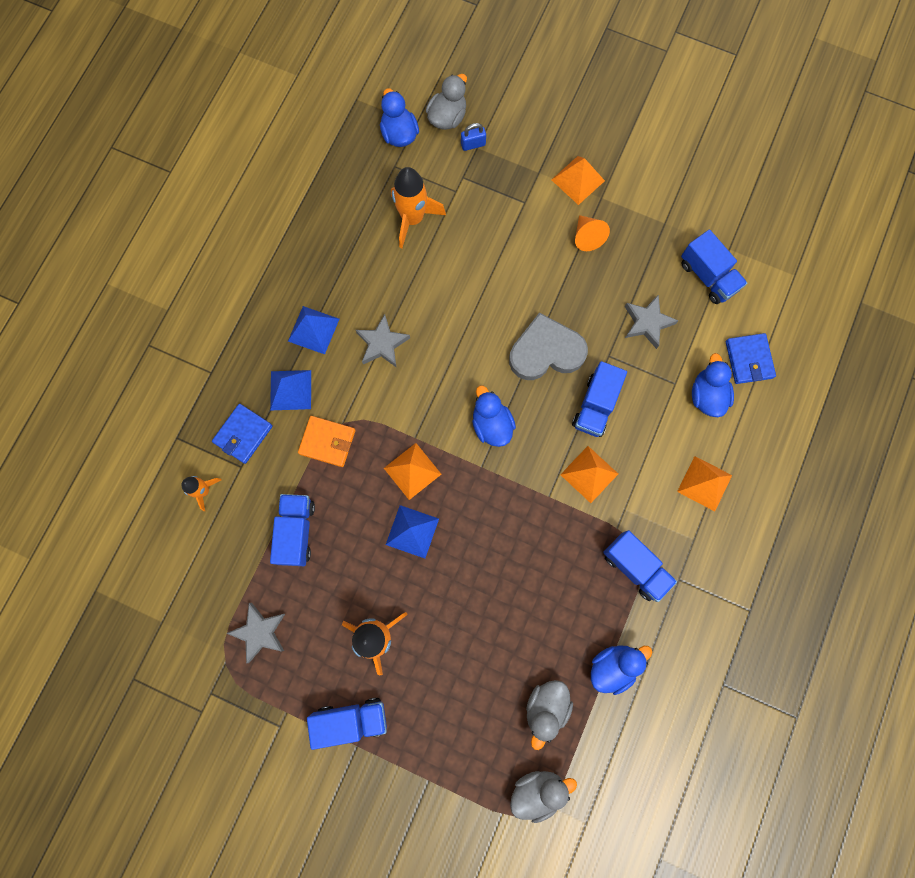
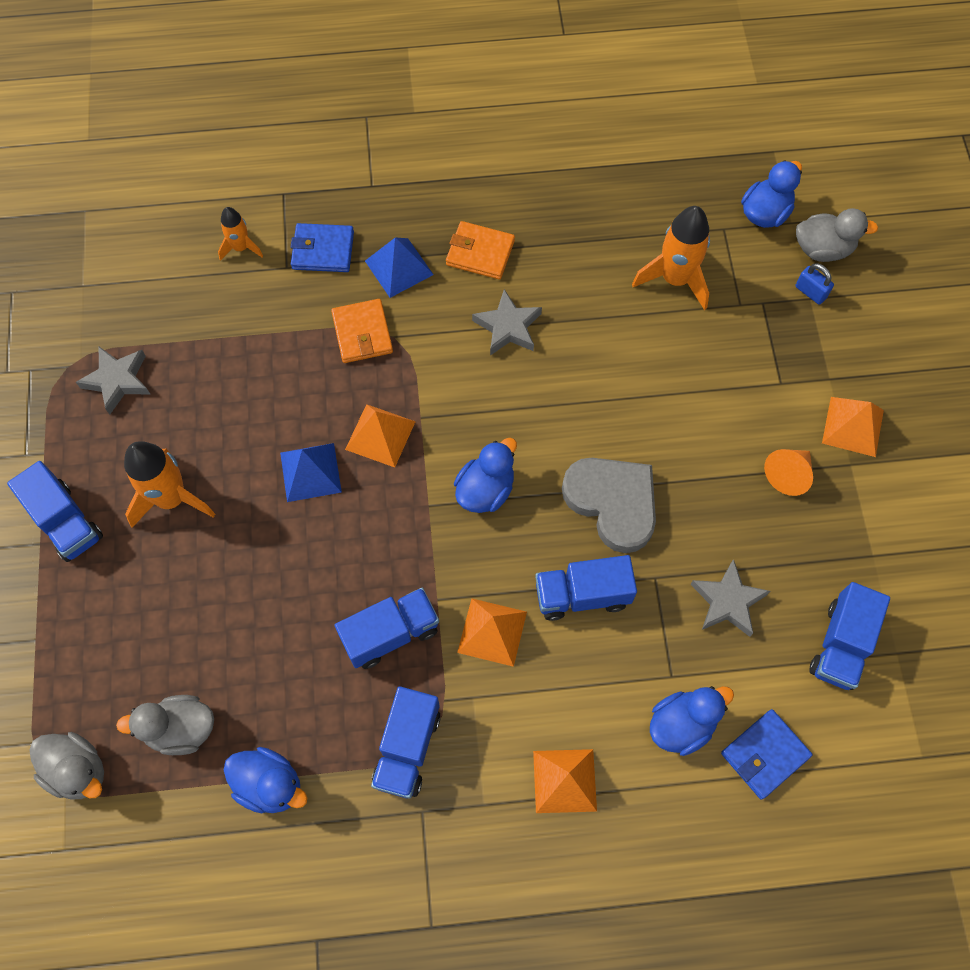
camera: 60 degrees right, 10 degrees down
(296, 531) = (245, 357): blue truck -> blue truck (390, 633)
(313, 330) = (480, 253): blue pyramid -> orange wallet

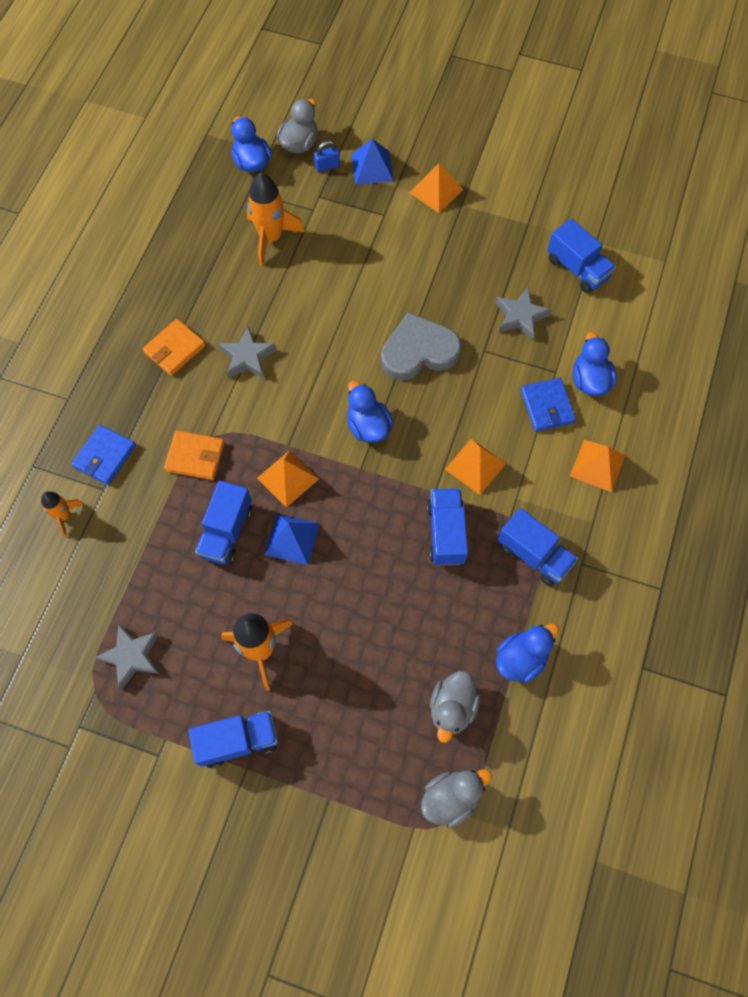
camera: 65 degrees left, 0 degrees up
(399, 267) = (153, 409): blue pyramid -> blue pyramid (372, 167)
(582, 595) = (475, 399): blue truck -> blue truck (226, 532)
(764, 754) = (628, 343): blue wallet -> blue wallet (547, 406)
(788, 474) = (450, 242): orange cone -> none

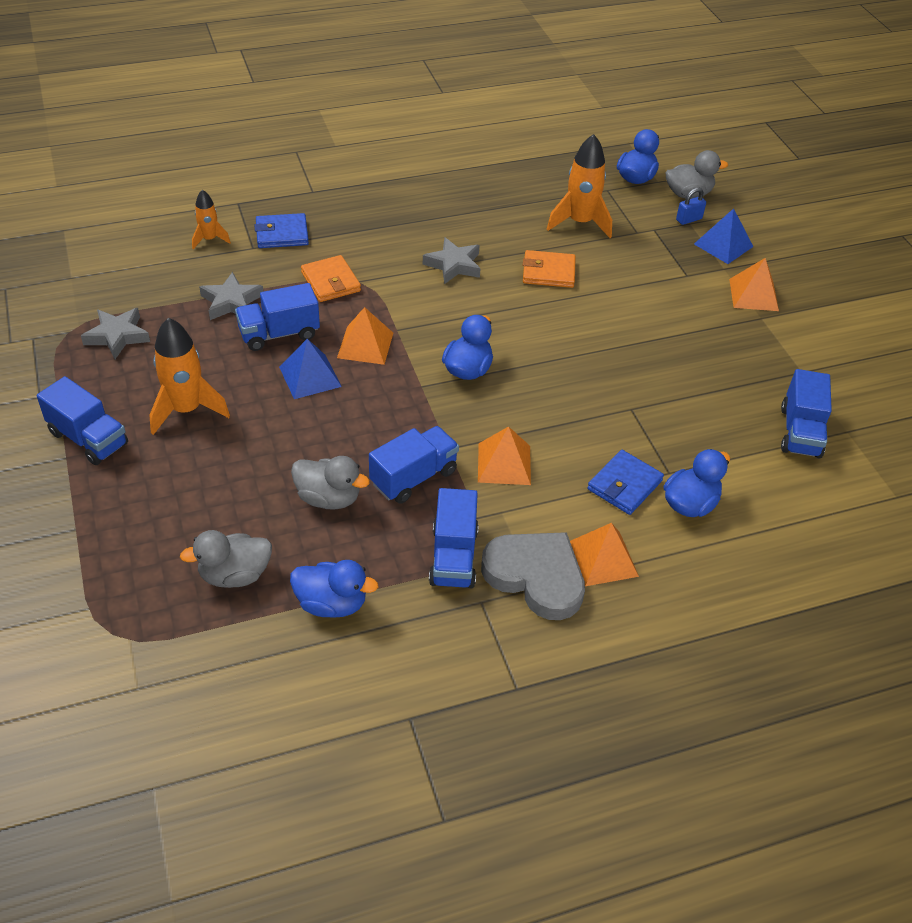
camera: 50 degrees right, 20 degrees down
(174, 349) = (416, 222): orange wallet -> orange wallet (548, 272)
(327, 166) = (689, 219): blue padlock -> blue padlock turned 60 degrees counterclockwise
(418, 351) = (578, 365): grey heart -> grey heart (536, 577)
(451, 798) = (139, 622): grey duck -> grey duck (328, 498)
(520, 316) = (697, 416): grey star -> grey star (231, 302)

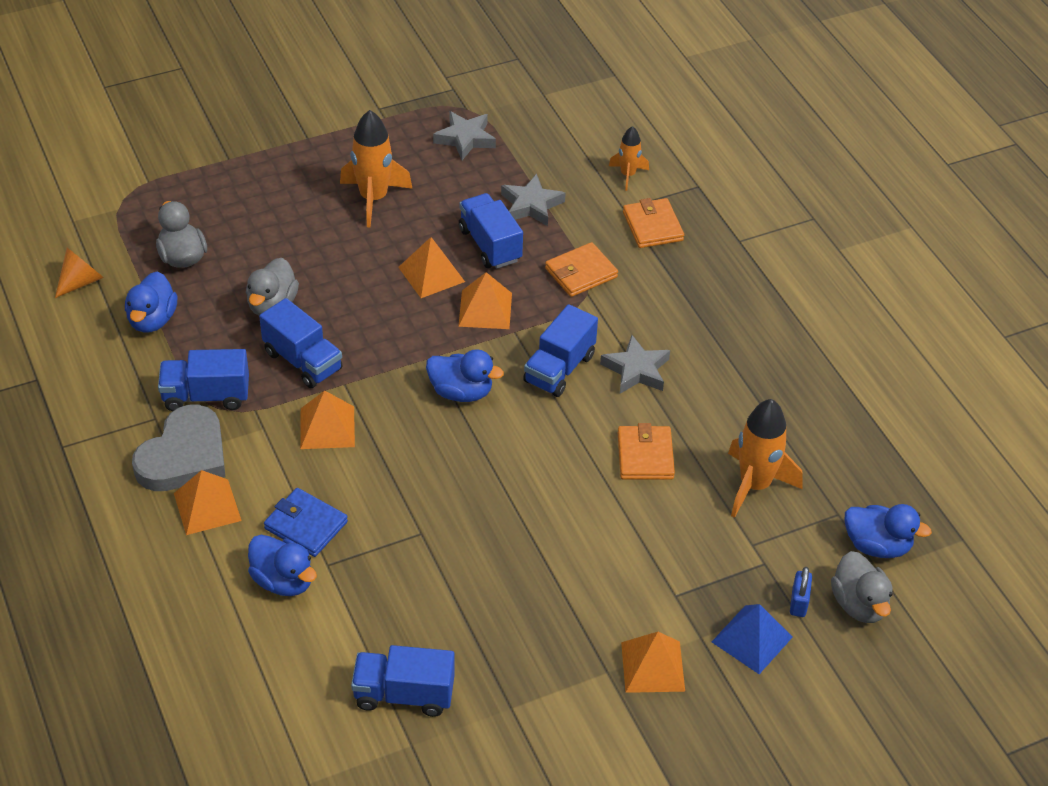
camera: 85 degrees right, 0 degrees up
(88, 438) = (330, 146): blue truck -> blue truck (559, 369)
(252, 675) = (81, 281): none -> orange cone
(282, 234) = (652, 226): blue wallet -> orange wallet
(310, 376) = (431, 274): blue pyramid -> orange pyramid
(689, 219) = (798, 602): blue padlock -> blue padlock turned 45 degrees clockwise

